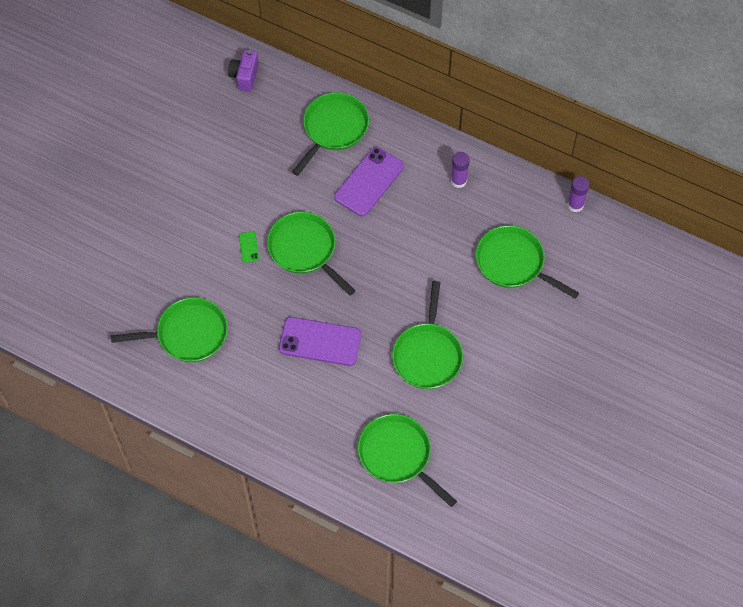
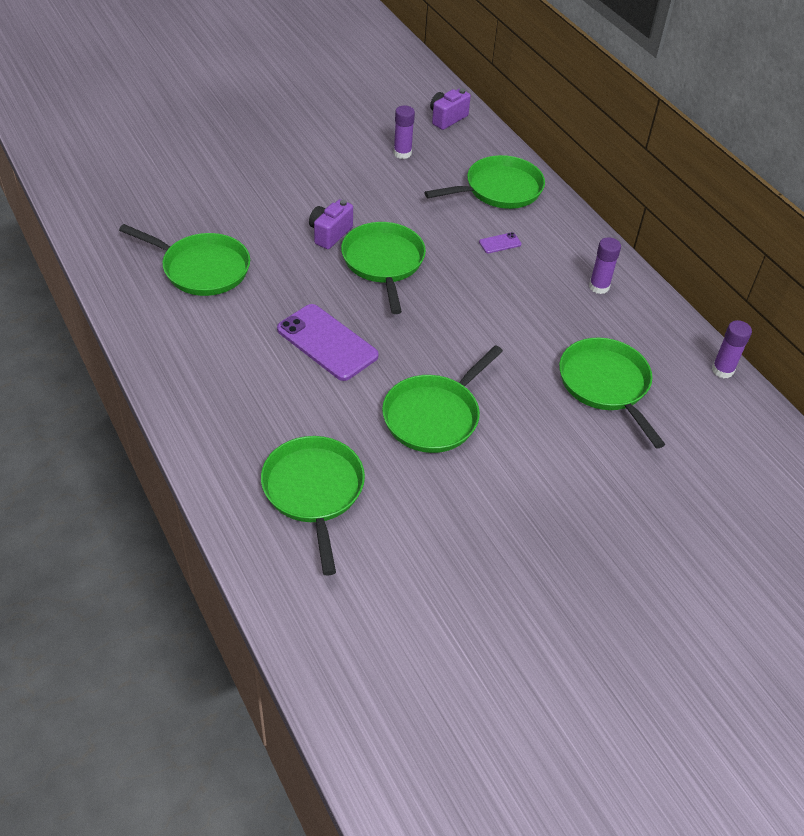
camera: 30 degrees right, 15 degrees down
(239, 135) = (402, 153): none -> purple glue stick
(249, 247) = (330, 234): green phone -> purple camera
(369, 182) = (500, 243): purple phone -> purple phone, size x0.43

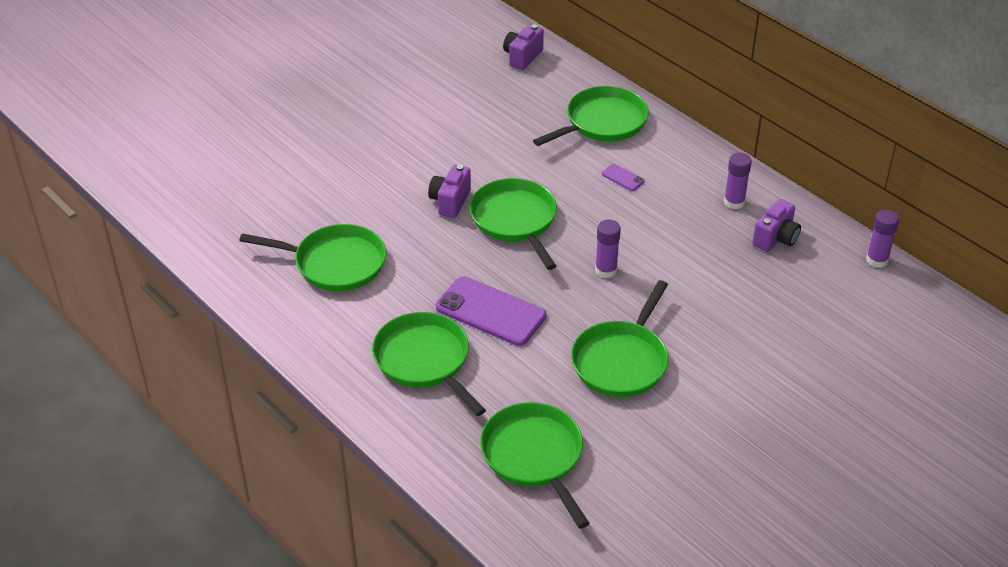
camera: 10 degrees left, 5 degrees down
(402, 153) = (491, 103): purple glue stick -> purple glue stick (606, 270)
(500, 243) = (623, 177): purple phone -> purple phone turned 75 degrees clockwise
(605, 385) = (773, 297): green pan -> green pan (424, 360)
(628, 329) = (776, 238): none -> purple camera

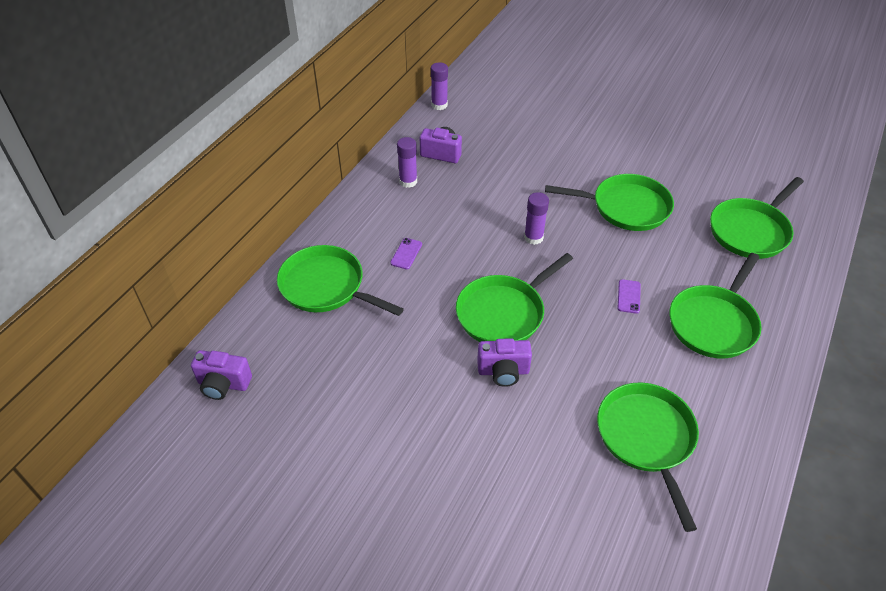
camera: 110 degrees left, 5 degrees up
(490, 312) = (629, 296): purple phone -> purple phone, size x0.43

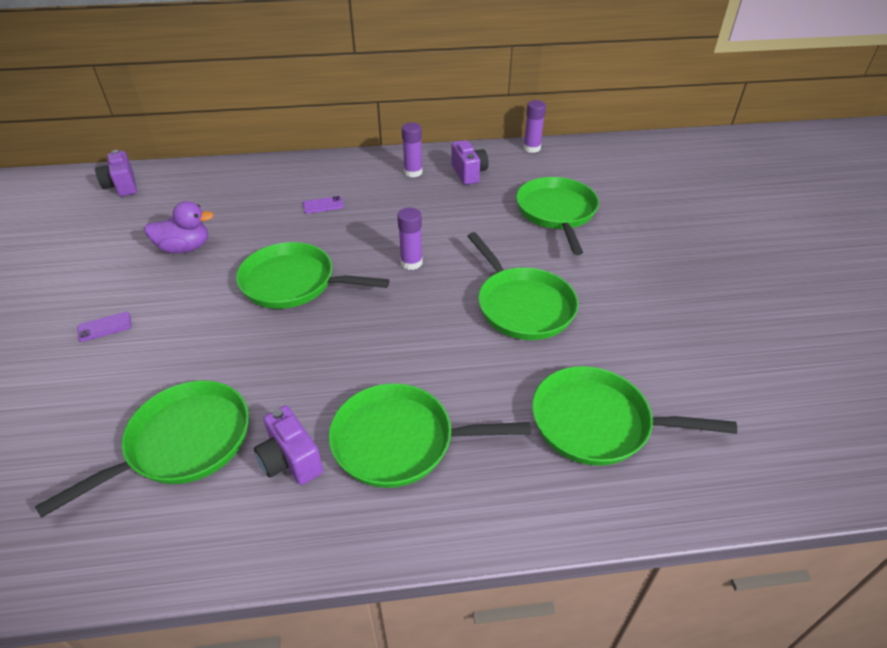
camera: 55 degrees right, 5 degrees down
(326, 286) = (252, 185): green pan -> green pan (556, 212)
(390, 366) = (185, 248): none -> purple duck
(503, 371) = (218, 310): purple camera -> purple camera (291, 460)
(629, 296) = (384, 356): purple phone -> purple phone (105, 327)

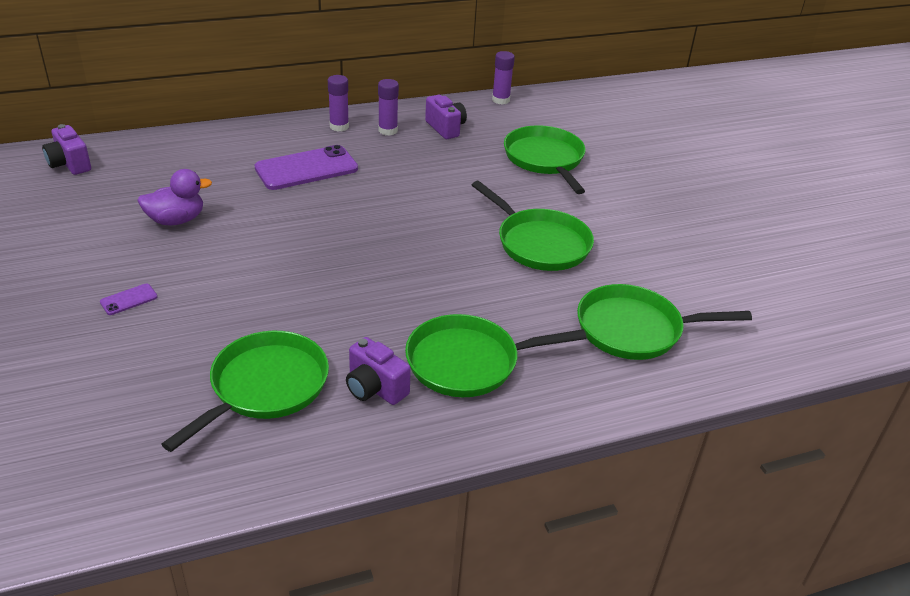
camera: 15 degrees left, 5 degrees down
(293, 283) = (308, 243): green pan -> none
(323, 205) = (306, 168): purple phone -> purple phone, size x2.30
(411, 263) = (420, 215): purple glue stick -> purple glue stick (339, 126)

